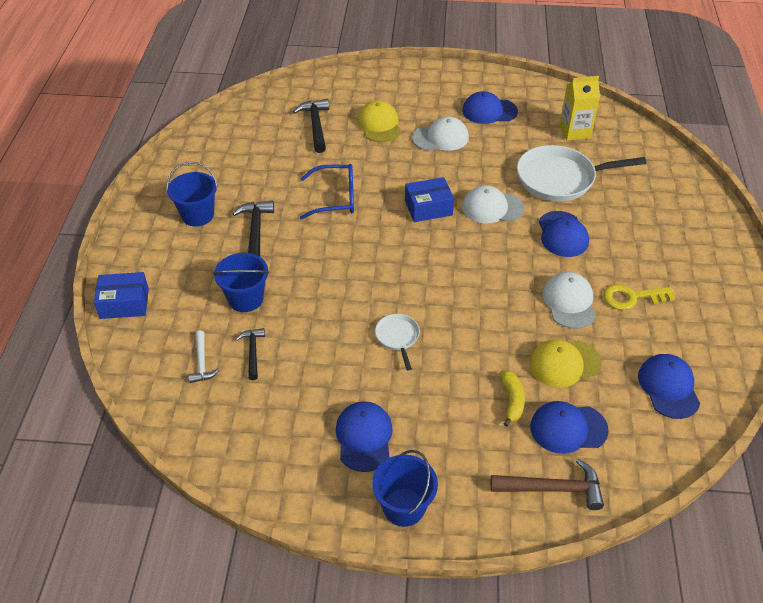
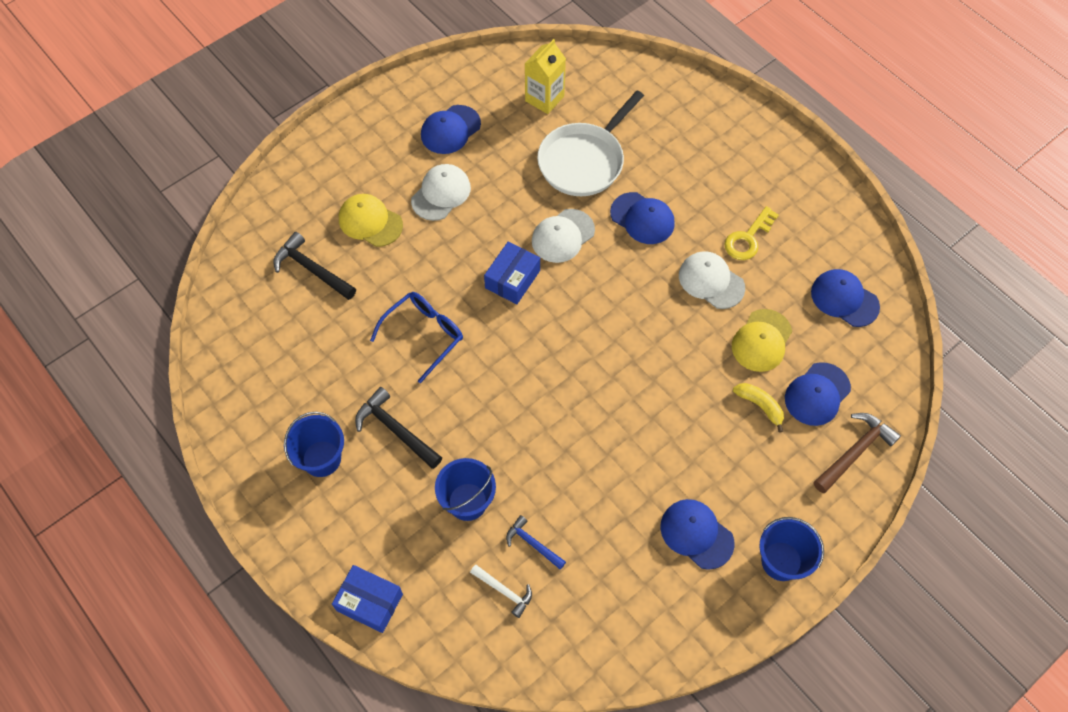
camera: 45 degrees left, 15 degrees up
(124, 303) = (369, 602): blue box -> blue box turned 75 degrees clockwise
(253, 352) = (533, 544): black hammer -> blue hammer
(398, 337) = (625, 426): white pan -> none

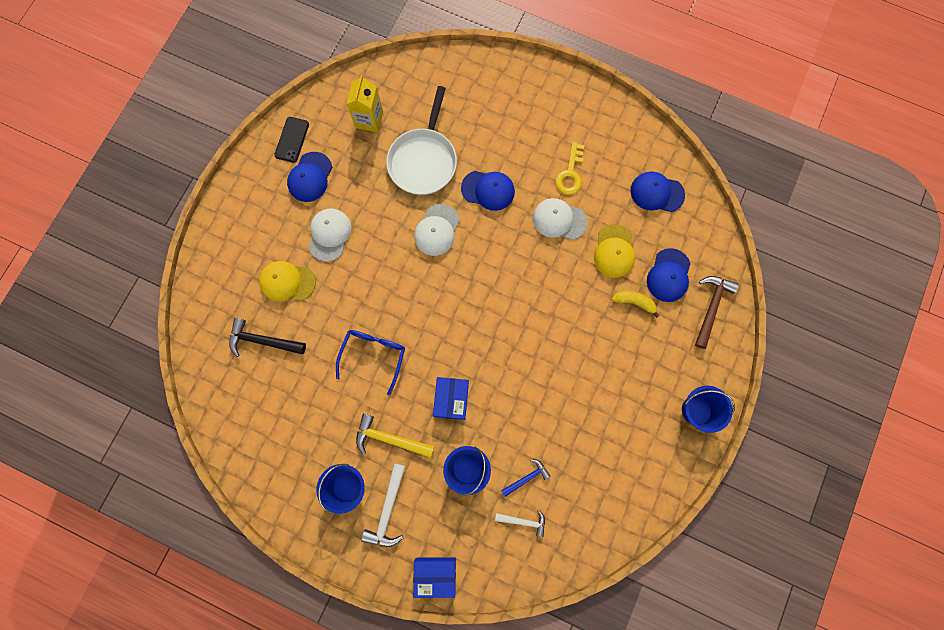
camera: 25 degrees left, 15 degrees up
(353, 505) = (388, 510): none -> white hammer
(396, 430) = (390, 439): black hammer -> yellow hammer
(450, 87) = (292, 140): none -> black phone
(512, 279) = (416, 282): blue box -> blue box (451, 399)
(533, 544) = (526, 478): blue hammer -> blue hammer turned 135 degrees clockwise
(696, 534) = (633, 418): blue cap -> none

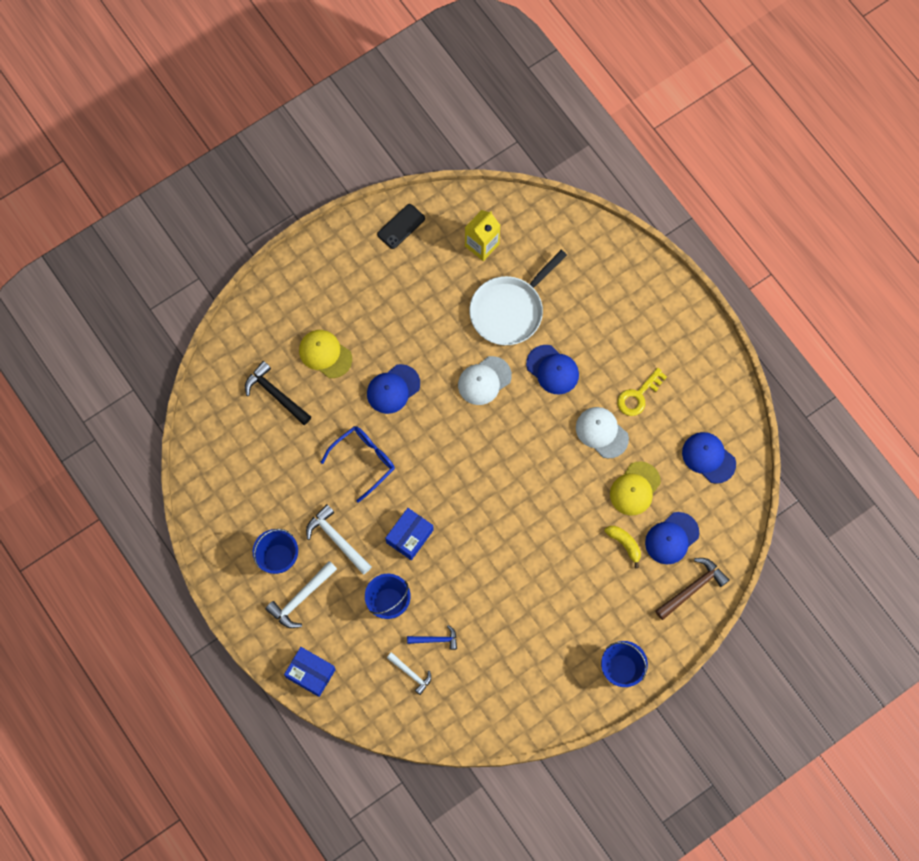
camera: 30 degrees right, 5 degrees down
(310, 177) = (398, 270): blue cap -> blue cap (393, 389)
(329, 235) = (386, 332): white cap -> none
(390, 439) = (337, 540): yellow hammer -> white hammer

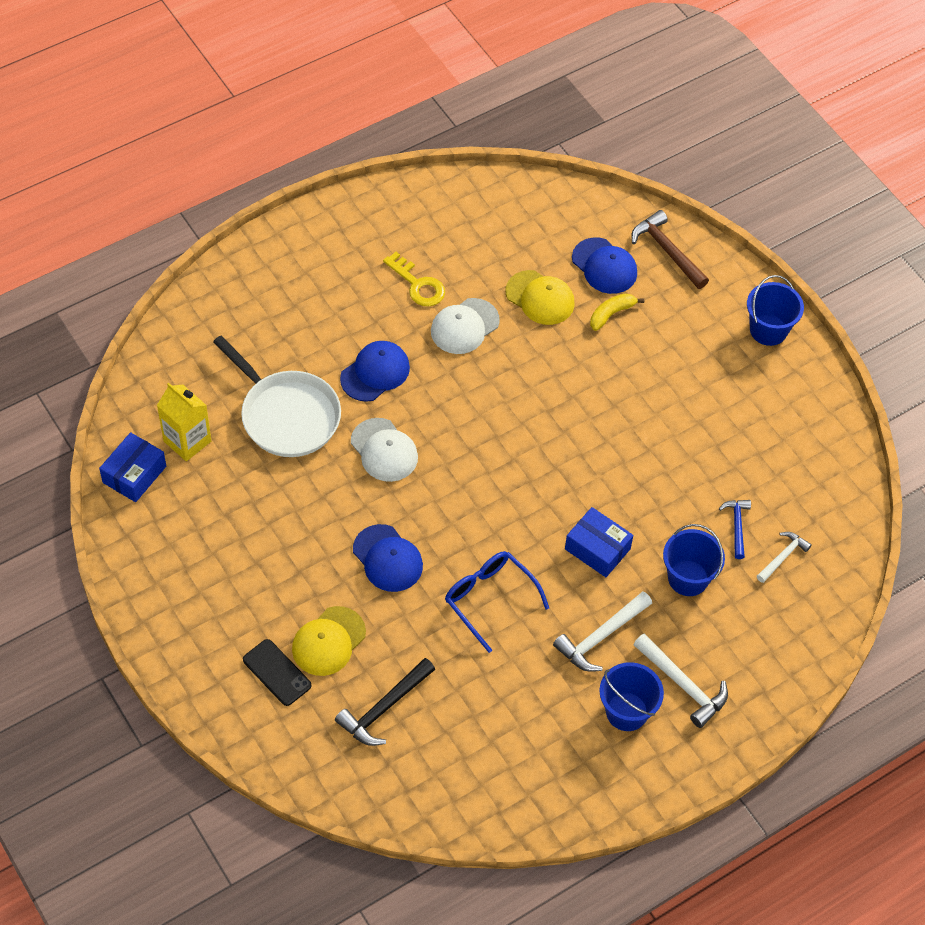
camera: 90 degrees left, 15 degrees down
(310, 673) = (786, 676): blue box -> blue box (134, 474)
(401, 226) = (145, 537): black phone -> black phone (277, 673)
(708, 458) = (503, 221): blue cap -> none

